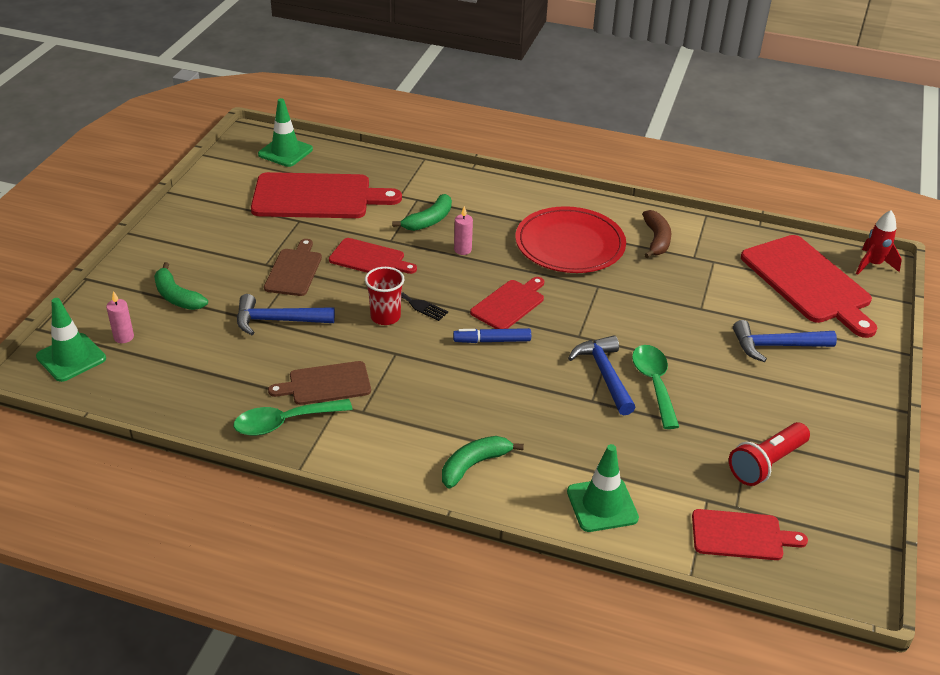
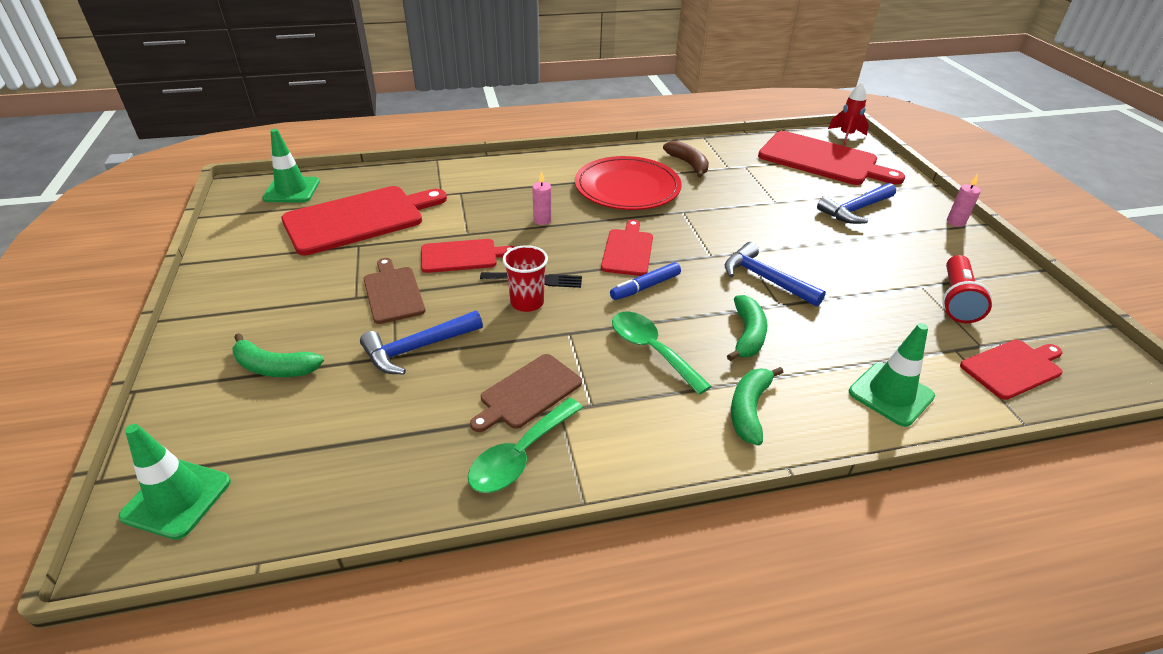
camera: 30 degrees left, 0 degrees up
(124, 337) = (237, 441): pink candle -> pink candle (955, 222)
(429, 220) = (488, 206): green banana -> green banana (747, 335)
(654, 383) = (808, 271): green spoon -> green spoon (651, 350)

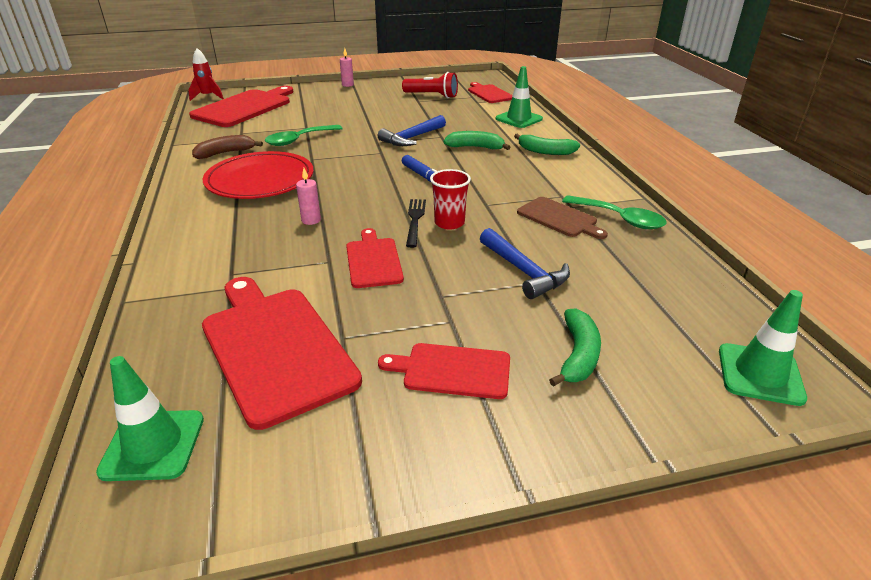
camera: 90 degrees left, 5 degrees down
(393, 293) = (440, 296): brown cutting board -> none
(627, 250) = (371, 181): red cutting board -> red cutting board (452, 370)
(651, 350) = (498, 176): green spoon -> green spoon (299, 140)
(855, 210) = (325, 106): blue hammer -> none

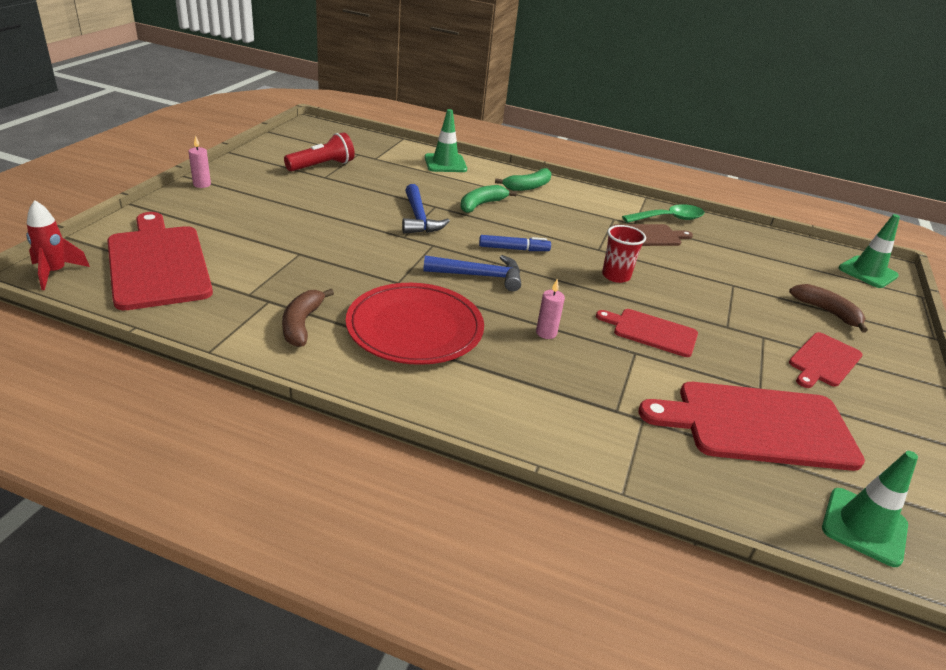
camera: 60 degrees left, 0 degrees up
(299, 140) = (332, 270): green spoon -> none
(415, 220) = (596, 287): black fork -> none
(489, 93) = (363, 145): red cutting board -> none
(524, 271) = (715, 282): blue hammer -> blue hammer (480, 276)
(578, 355) = (827, 312): green banana -> brown banana

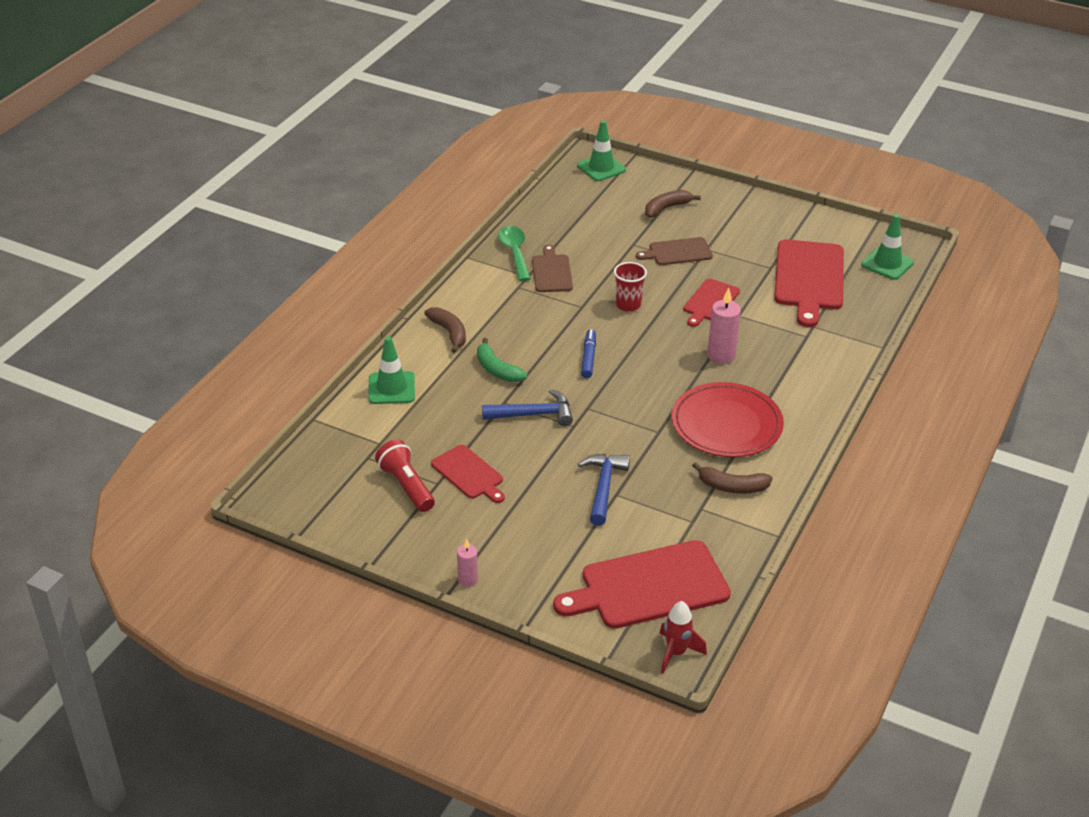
camera: 80 degrees left, 5 degrees up
(480, 276) = (640, 383): blue hammer -> blue hammer (603, 487)
(528, 186) = (449, 333): green banana -> brown banana
(546, 333) = (721, 355): pink candle -> pink candle, size x1.67
(740, 314) = (677, 252): none -> brown cutting board
(824, 361) = (732, 230): red cutting board -> red cutting board (469, 474)

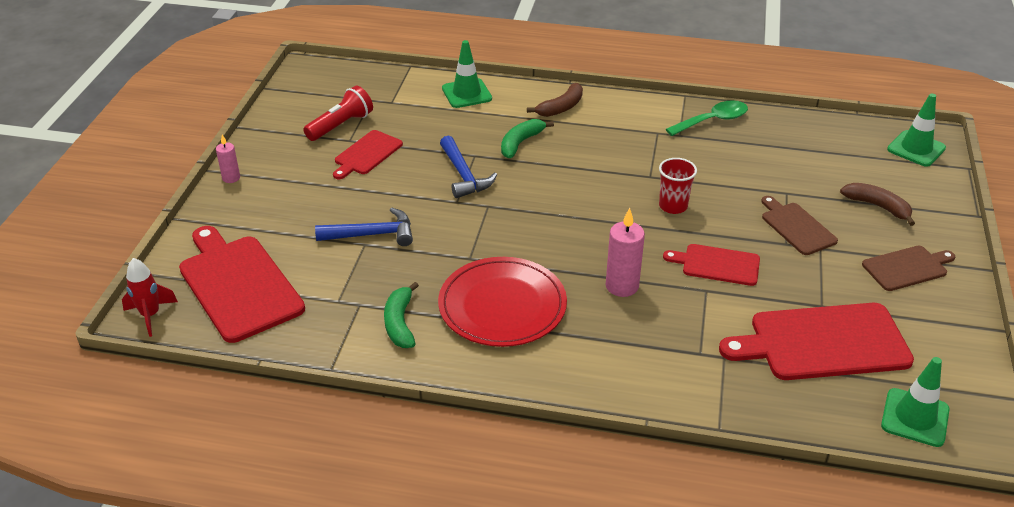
camera: 75 degrees right, 0 degrees up
(551, 272) = (696, 148): brown cutting board -> brown cutting board (907, 268)
(588, 358) = (567, 194): blue marker -> none
(732, 487) = (400, 323): brown banana -> green banana

